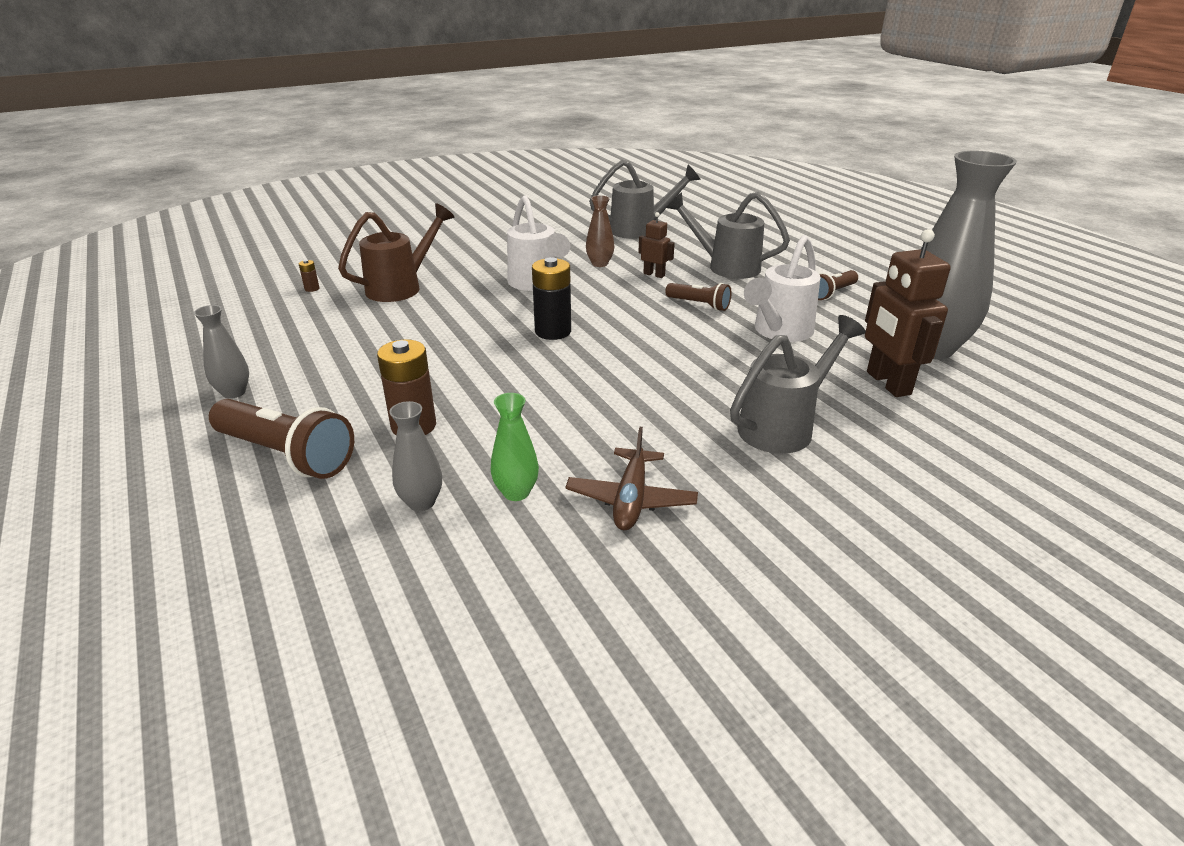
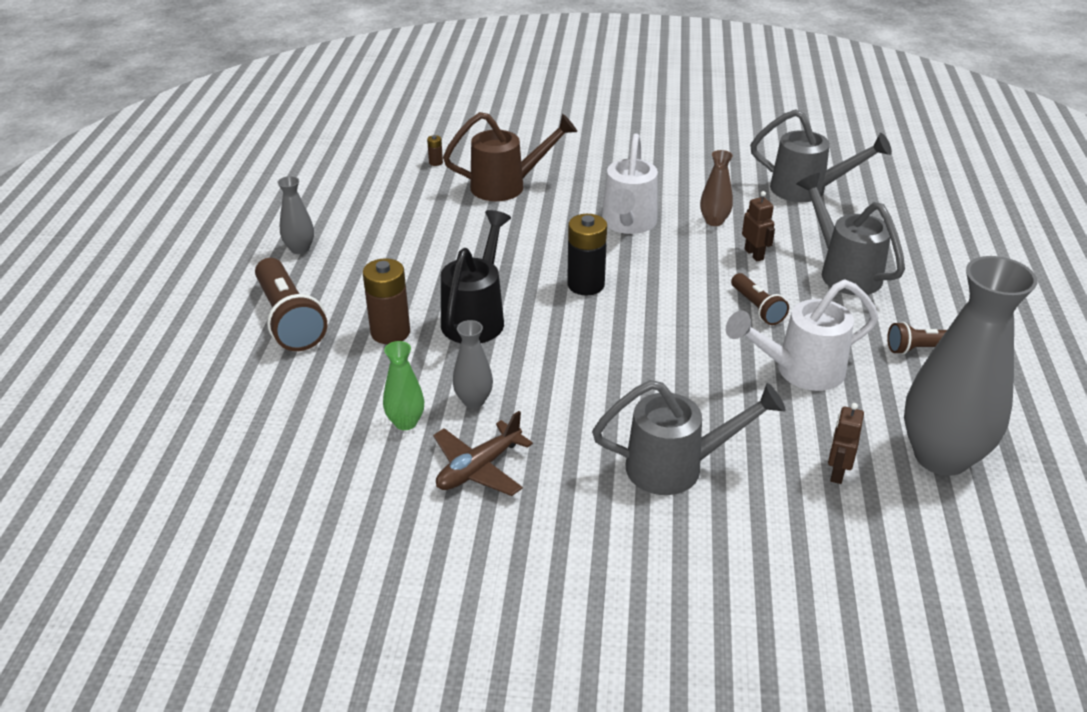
camera: 35 degrees right, 5 degrees up
(421, 502) = (338, 399): grey vase -> grey vase (473, 400)
(485, 384) = (477, 316): none -> black watering can
(887, 383) = (837, 472): brown robot -> brown robot, size x0.52

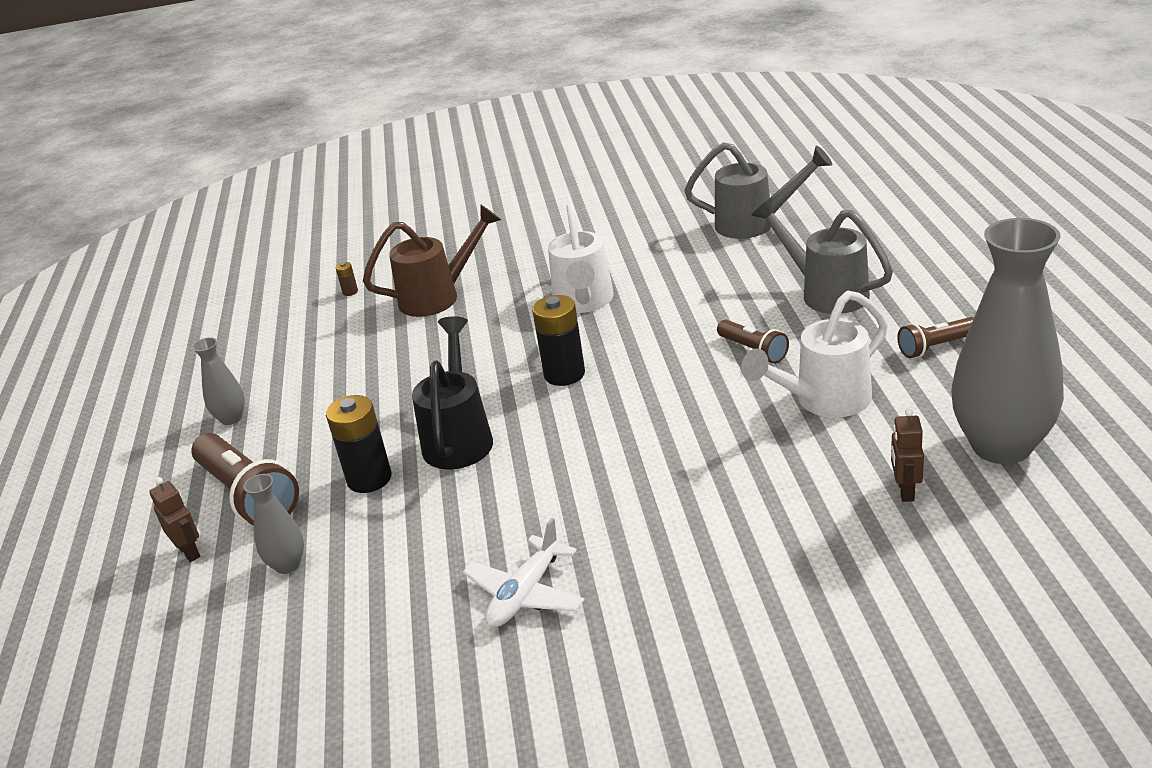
camera: 10 degrees left, 5 degrees down
(390, 332) = (369, 479): brown battery -> black battery
(406, 422) = (424, 568): green vase -> none
(473, 400) = (491, 524): grey vase -> grey vase (287, 565)
(478, 468) = (525, 594): brown plane -> white plane
(678, 467) = (739, 531): grey watering can -> none
(714, 221) = (672, 277): brown vase -> none
(754, 254) = (728, 299): brown robot -> brown robot (189, 552)

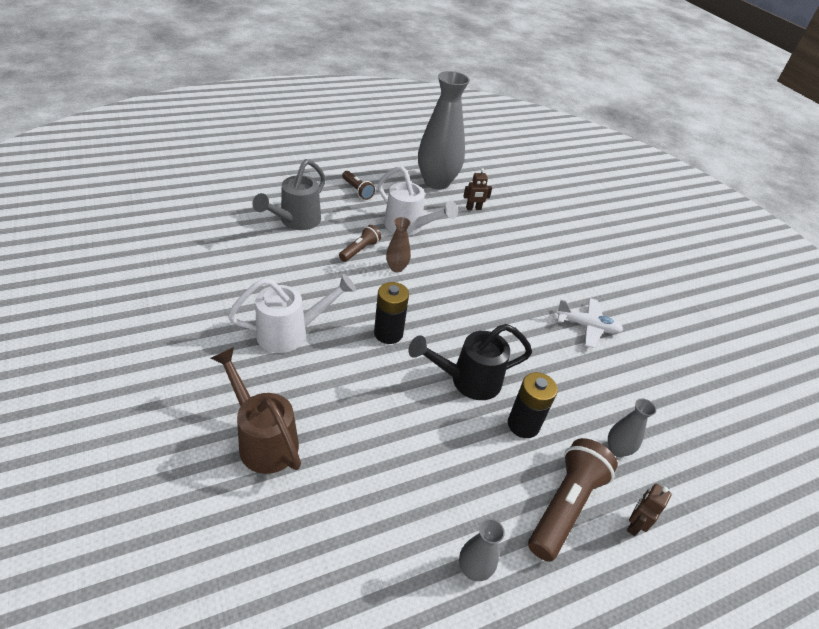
camera: 115 degrees left, 10 degrees up
(350, 292) = (237, 532): brown battery -> none
(707, 385) = (396, 268): none -> brown vase
(755, 223) = (189, 247): grey watering can -> none

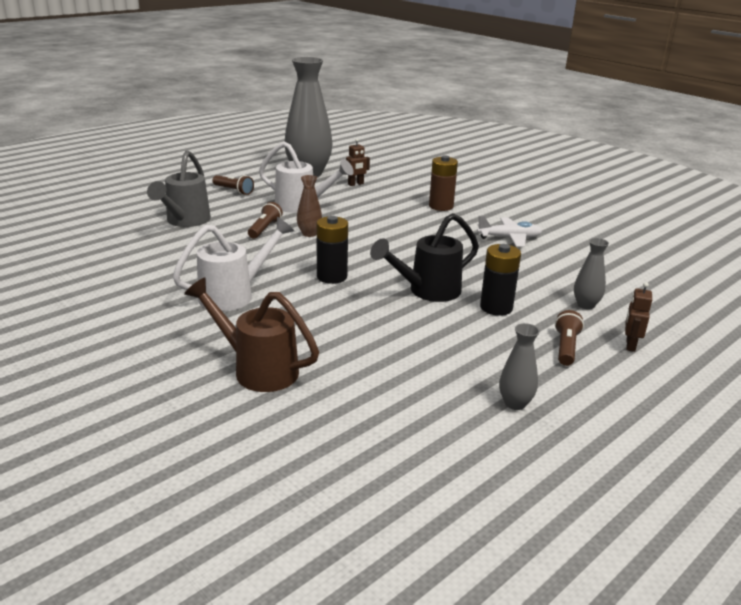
camera: 15 degrees left, 15 degrees down
(540, 261) = (441, 206): none -> brown battery
(565, 505) = (566, 347): brown flashlight -> brown flashlight, size x0.56

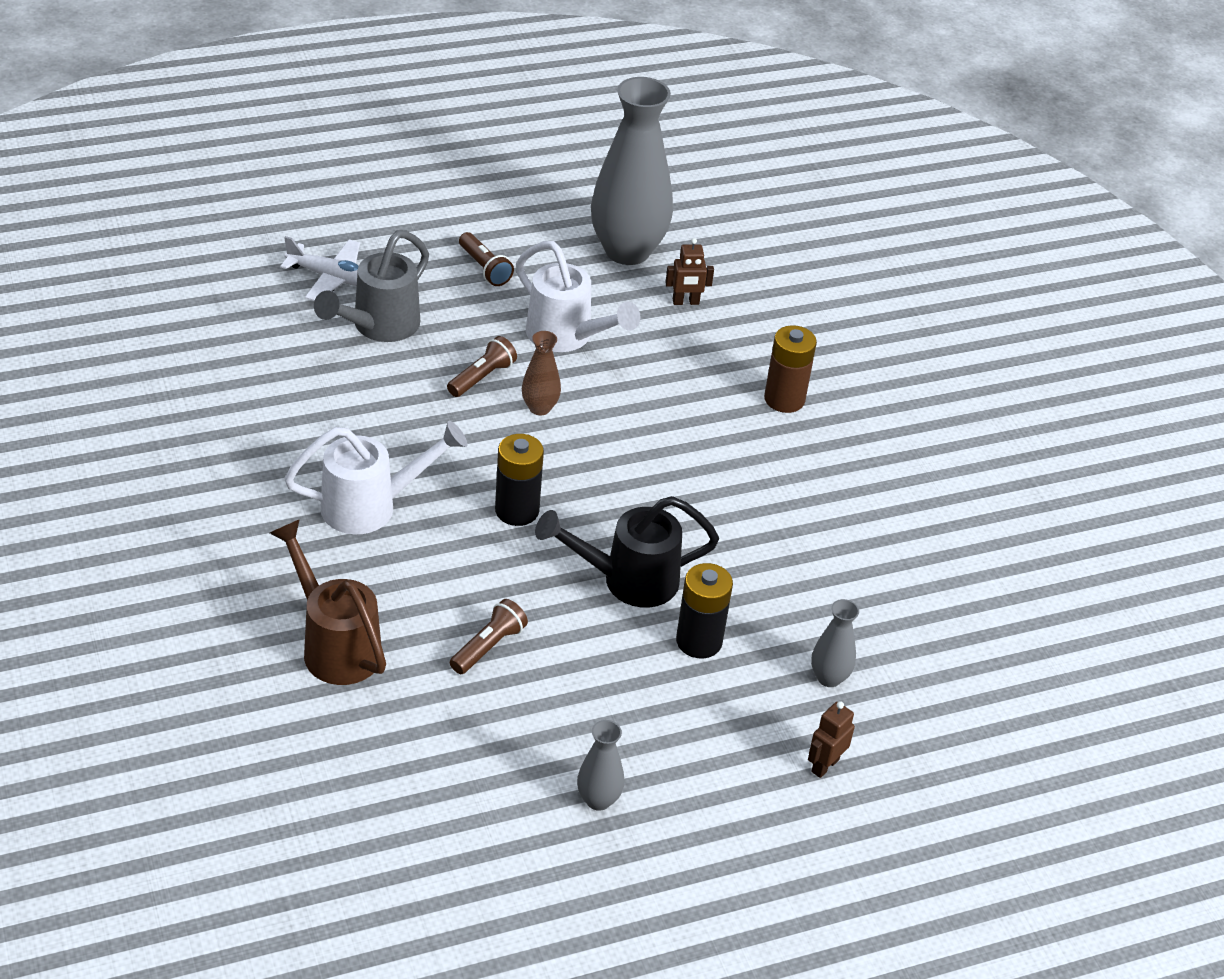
camera: 20 degrees right, 15 degrees up
(509, 238) = (834, 507): white plane -> white plane (331, 278)
(566, 347) = (735, 739): brown flashlight -> brown flashlight (488, 646)

